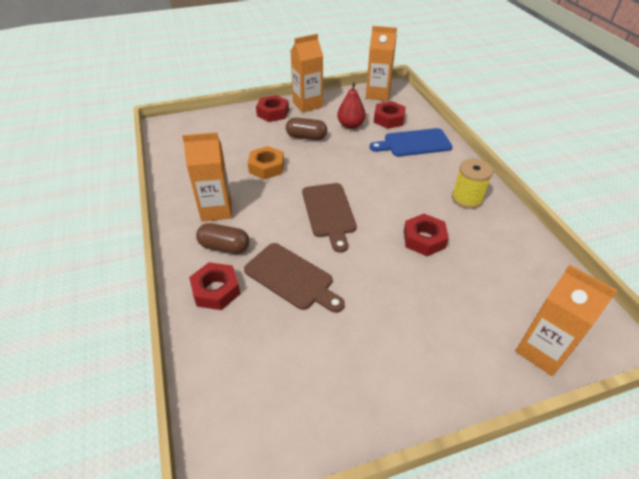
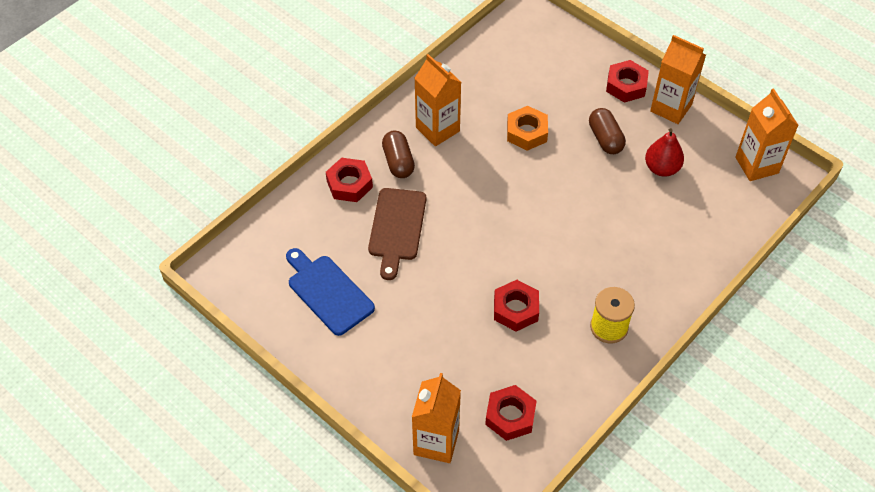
camera: 60 degrees right, 10 degrees up
(329, 212) = (497, 216): brown cutting board -> none
(389, 119) = (707, 199): red nut -> red nut (510, 416)
(414, 143) = (676, 243): blue cutting board -> blue cutting board (328, 292)

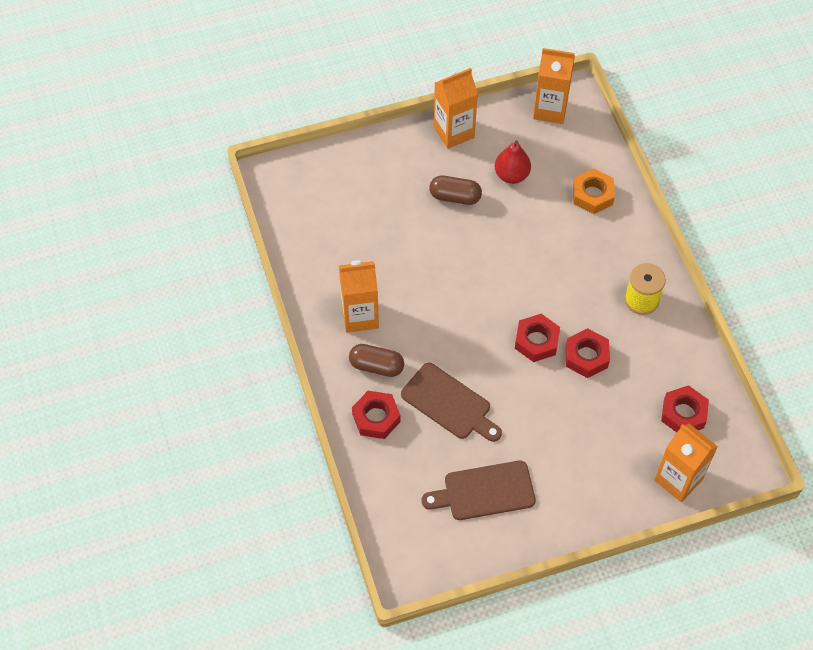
camera: 60 degrees left, 5 degrees up
(328, 292) = (484, 491): blue cutting board -> brown cutting board
(526, 132) = (409, 250): orange nut -> orange nut (592, 195)
(626, 85) = (408, 149): red nut -> red nut (536, 341)

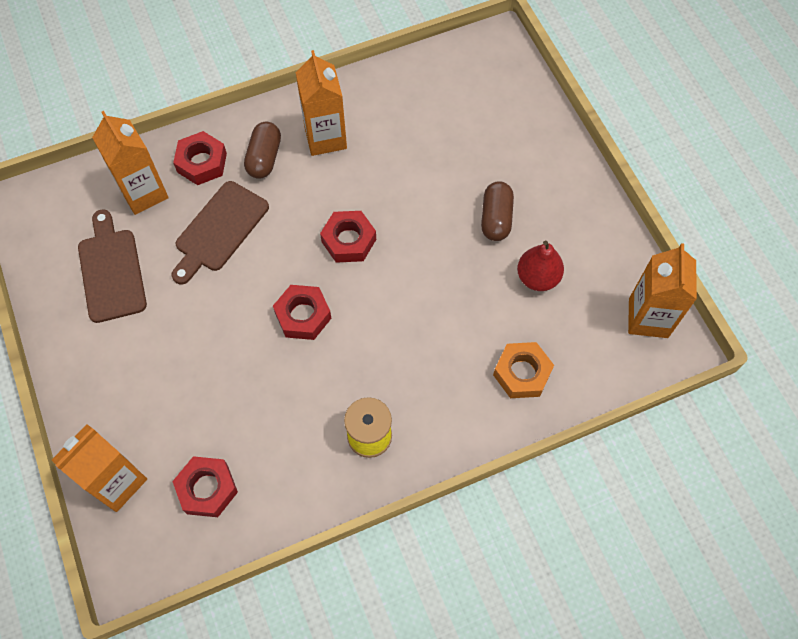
camera: 85 degrees right, 5 degrees up
(454, 132) = (590, 211): orange carton -> orange carton (144, 193)
(586, 356) = (284, 372): red nut -> red nut (349, 240)

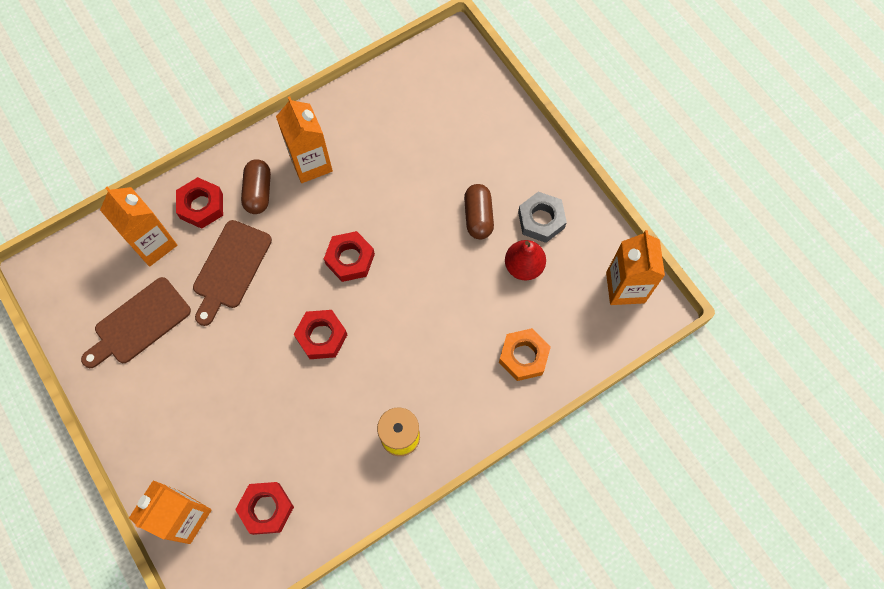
camera: 10 degrees left, 5 degrees up
(111, 271) = (139, 323): brown cutting board -> brown cutting board turned 105 degrees counterclockwise
(564, 232) = (541, 220): none -> grey nut

